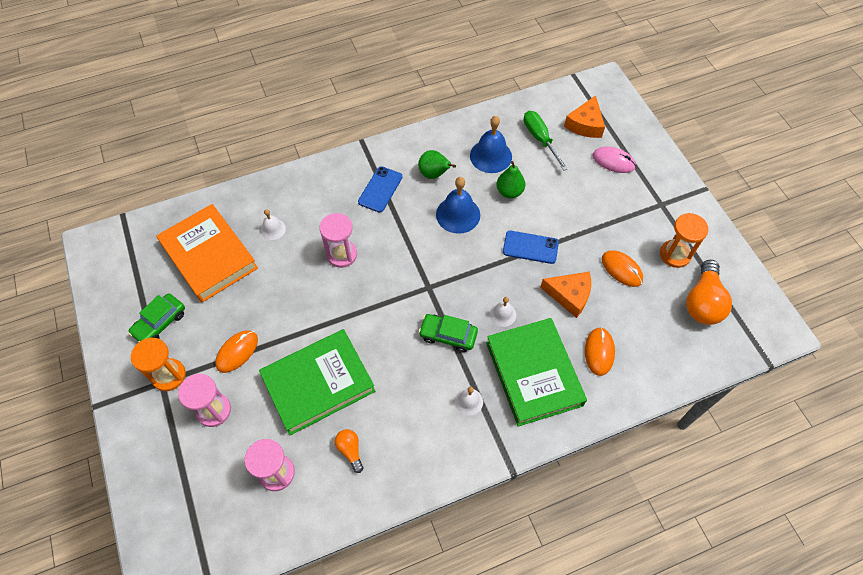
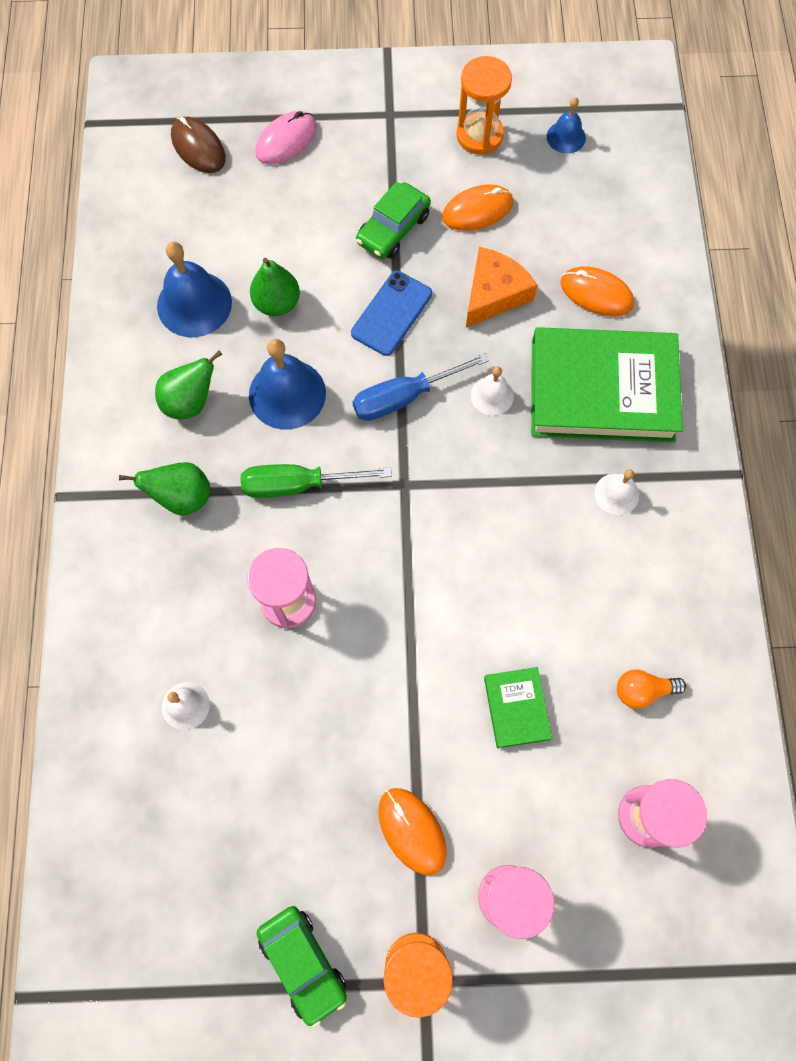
camera: 70 degrees left, 10 degrees up
(209, 256) = (195, 838): orange book -> none
(318, 384) = (516, 708): green book -> green book, size x0.45
(380, 189) = (182, 497): blue phone -> green pear
(448, 335) = (500, 485): green car -> green car (393, 229)
(481, 270) = (404, 397): none -> blue screwdriver
(540, 139) = (195, 221): green screwdriver -> green screwdriver (298, 485)
(585, 124) = (198, 147): orange cheese -> brown mouse
(702, 302) = (566, 137): orange light bulb -> blue bell

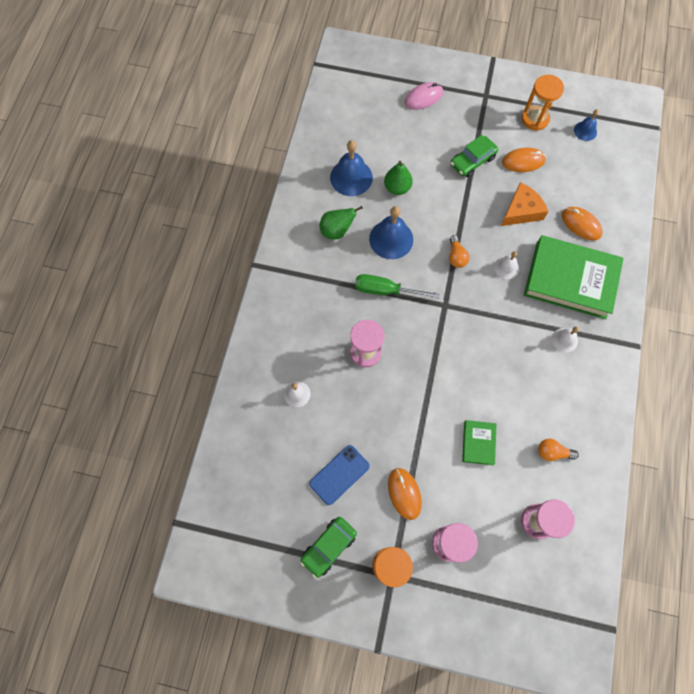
camera: 15 degrees right, 0 degrees up
(182, 497) = (320, 282): green pear -> none
(198, 147) = (373, 91): brown mouse -> none
(303, 963) = (329, 546): green car -> green car turned 60 degrees clockwise
(392, 313) = (460, 208): blue phone -> blue phone (339, 475)
(404, 397) = (456, 256): blue screwdriver -> orange light bulb

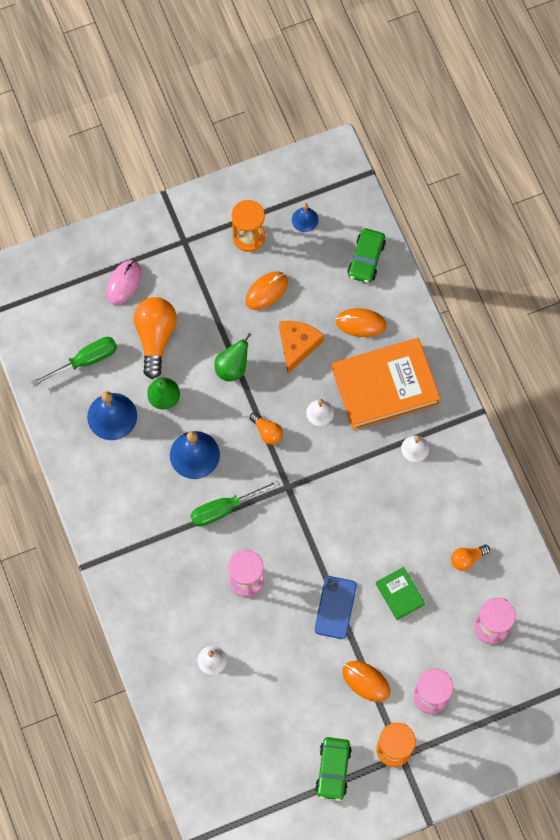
camera: 35 degrees left, 0 degrees up
(337, 231) = (137, 480): green pear -> green pear (232, 368)
(339, 475) = (300, 704): blue phone -> blue phone (335, 607)
(360, 131) = (85, 361): none -> green screwdriver
(420, 145) = (155, 337): none -> orange light bulb
(472, 161) = (217, 322): green car -> green car (366, 259)
(570, 280) = (385, 386): green book -> orange book

